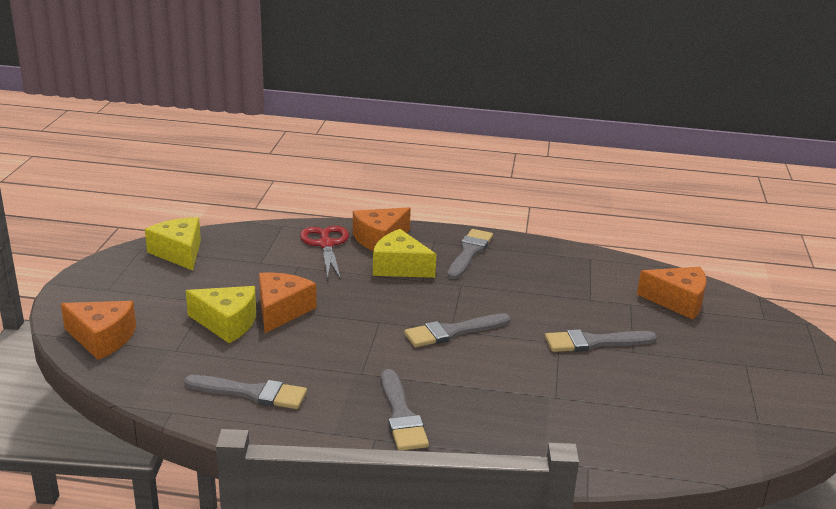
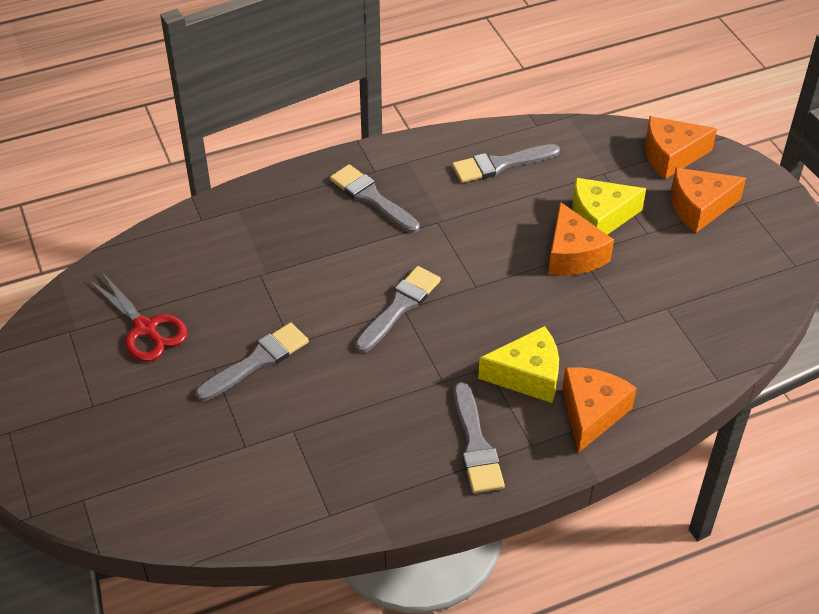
camera: 150 degrees right, 20 degrees up
(179, 253) = (755, 279): yellow cheese -> none
(326, 244) = (637, 371): red scissors -> red scissors (145, 328)
(678, 301) = (192, 479): orange cheese -> orange cheese (699, 207)

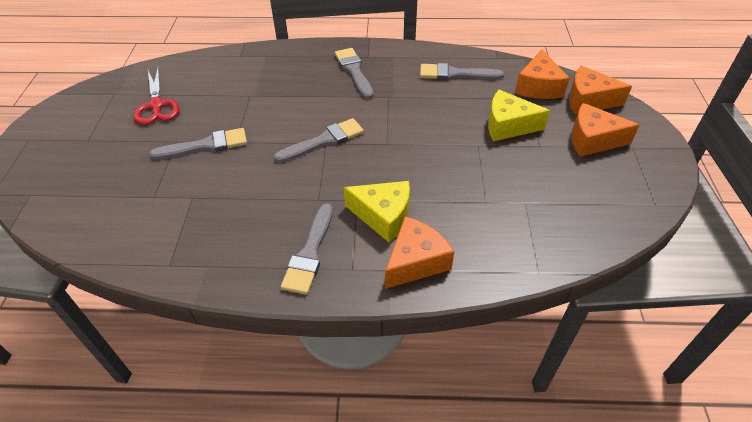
camera: 25 degrees right, 0 degrees up
(573, 255) = (472, 144): orange cheese -> orange cheese (538, 87)

